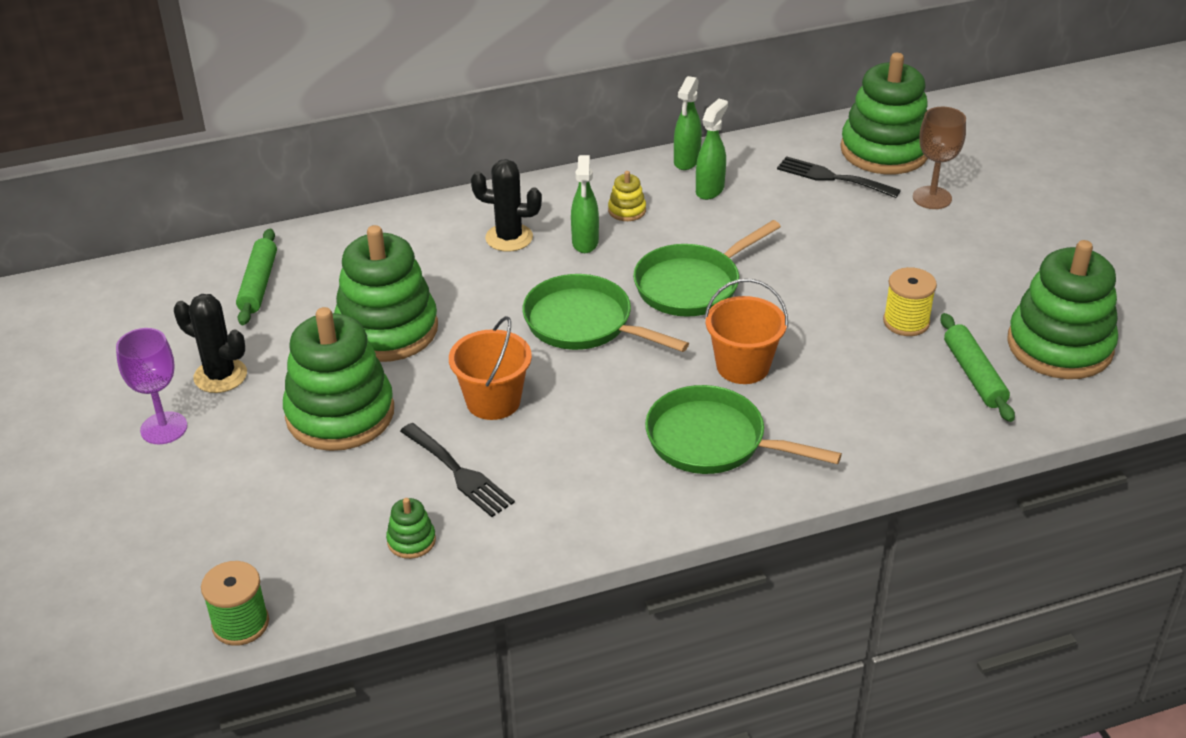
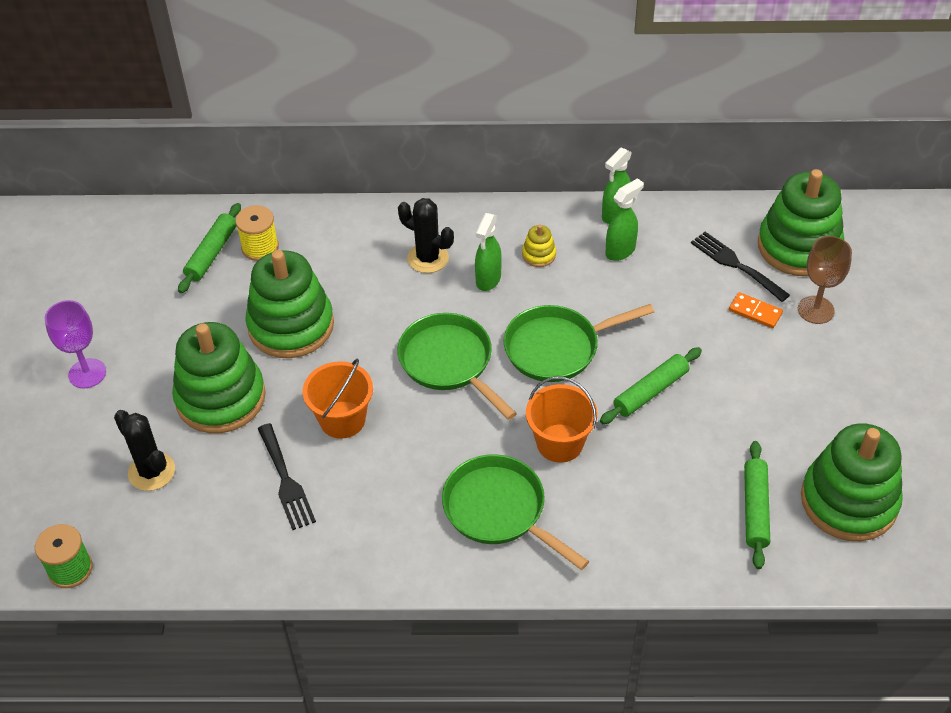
camera: 20 degrees right, 10 degrees up
(220, 376) = (147, 335): black cactus -> black cactus (151, 471)
(411, 541) = (223, 533): green stacking toy -> none
(810, 300) = (650, 391): none -> green rolling pin
(874, 212) = (755, 312): none -> orange domino
(906, 322) = (723, 437): yellow spool -> yellow spool (260, 247)

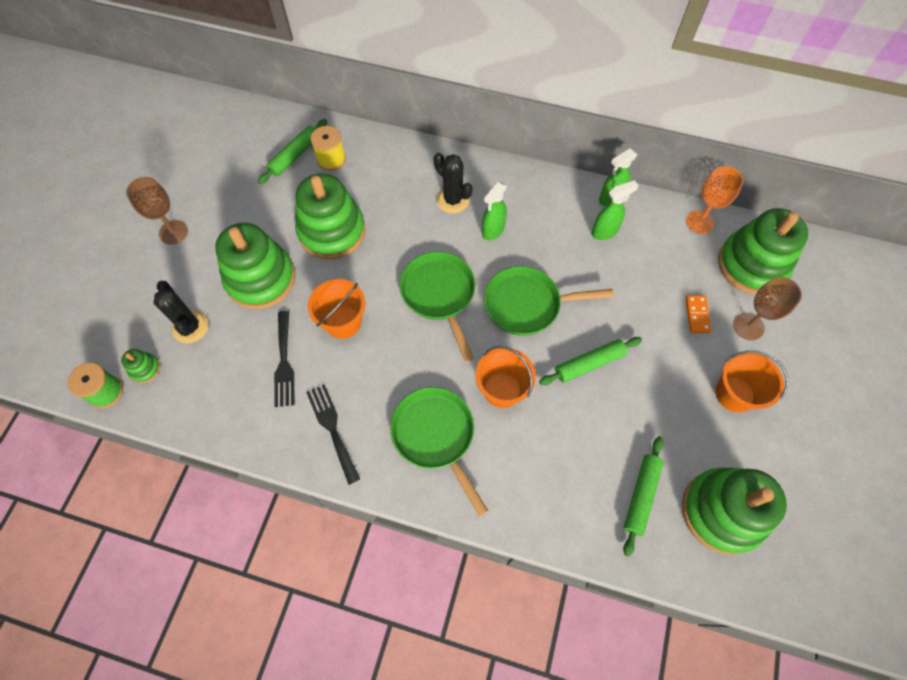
camera: 15 degrees right, 15 degrees up
(87, 373) = (173, 232): purple goblet -> brown goblet
(110, 531) = (145, 369): none -> green stacking toy
(539, 255) = (539, 219): yellow stacking toy -> none
(726, 216) = (699, 222): none -> orange goblet
(735, 264) = (694, 268): black fork -> black fork (332, 428)
(755, 312) = (697, 315): orange domino -> orange domino turned 45 degrees clockwise
(823, 381) = (734, 394): none -> orange bucket

